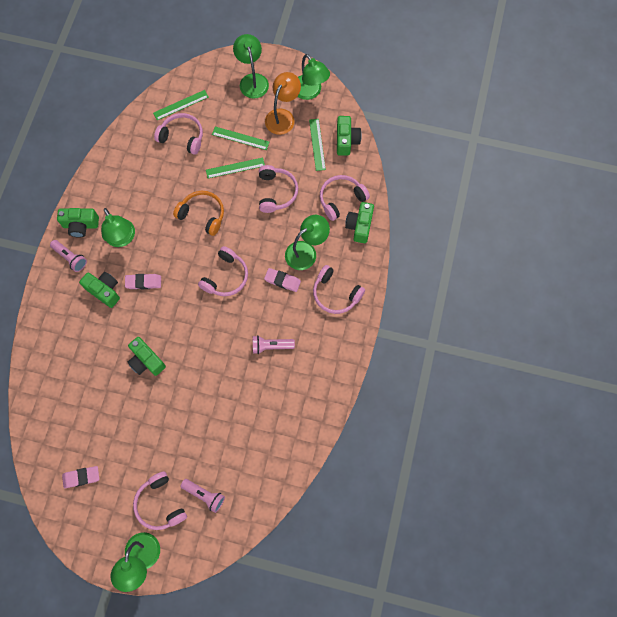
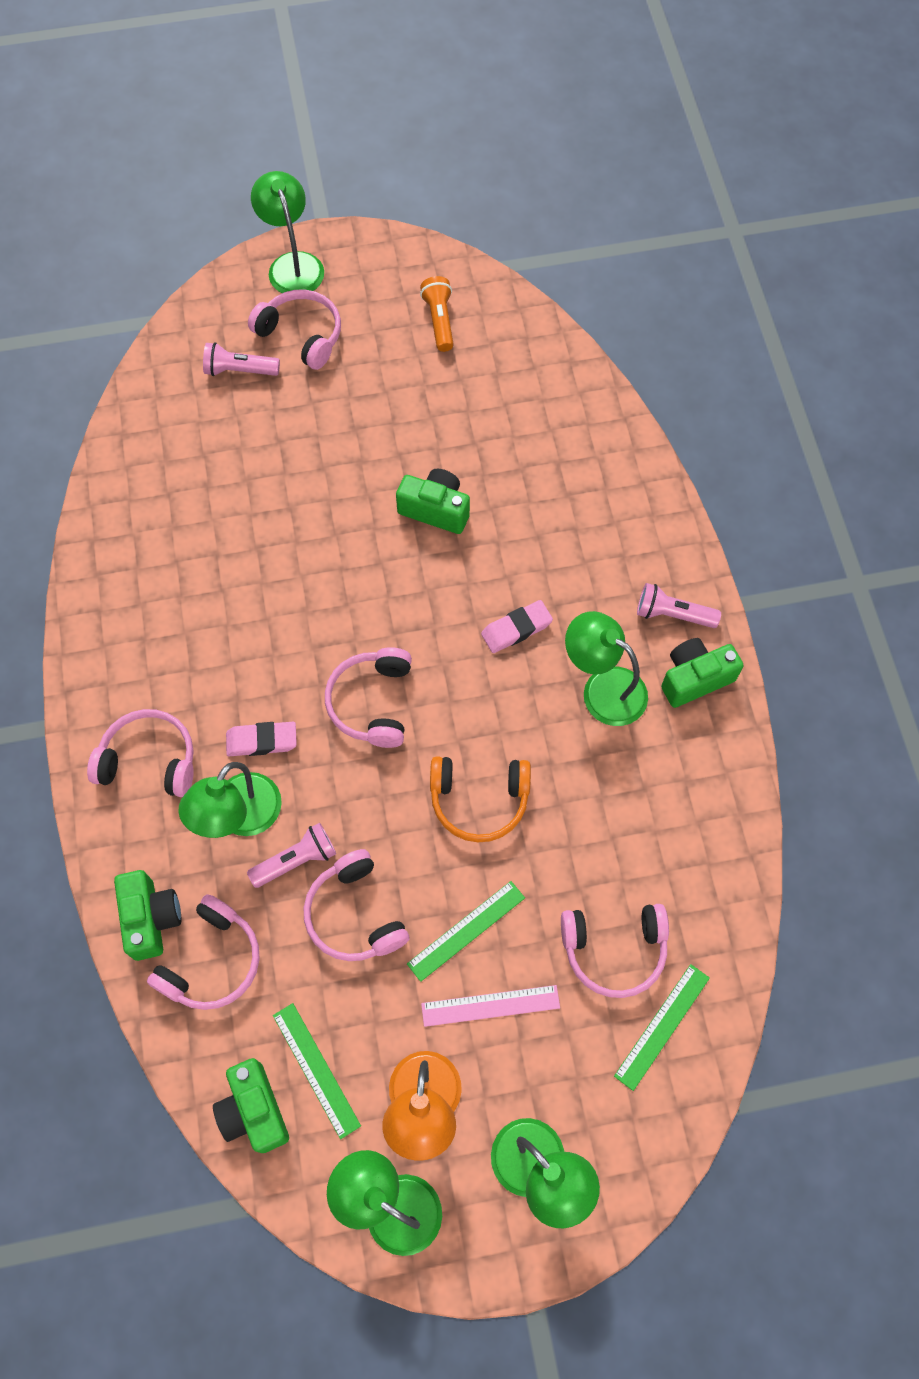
camera: 155 degrees right, 5 degrees down
(81, 477) = (439, 321): pink eraser -> orange flashlight
(104, 291) = (576, 586): green camera -> none
(240, 138) = (490, 1006): green ruler -> pink ruler
(271, 346) = (231, 620): pink flashlight -> pink flashlight (296, 860)

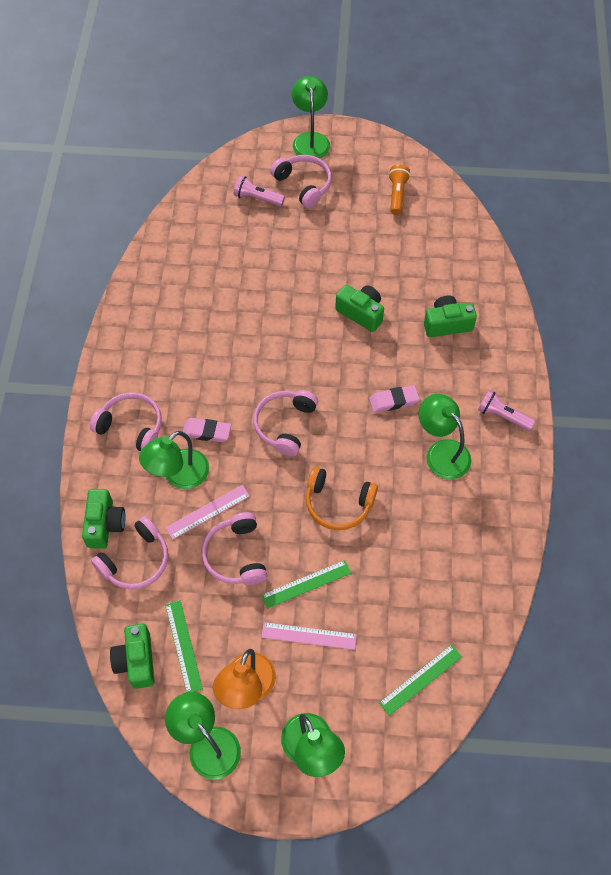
camera: 15 degrees right, 5 degrees down
(296, 860) = (207, 512): pink flashlight -> pink ruler
(614, 950) = (402, 622): pink headphones -> none
(694, 678) = (506, 461): green camera -> green camera (447, 324)

